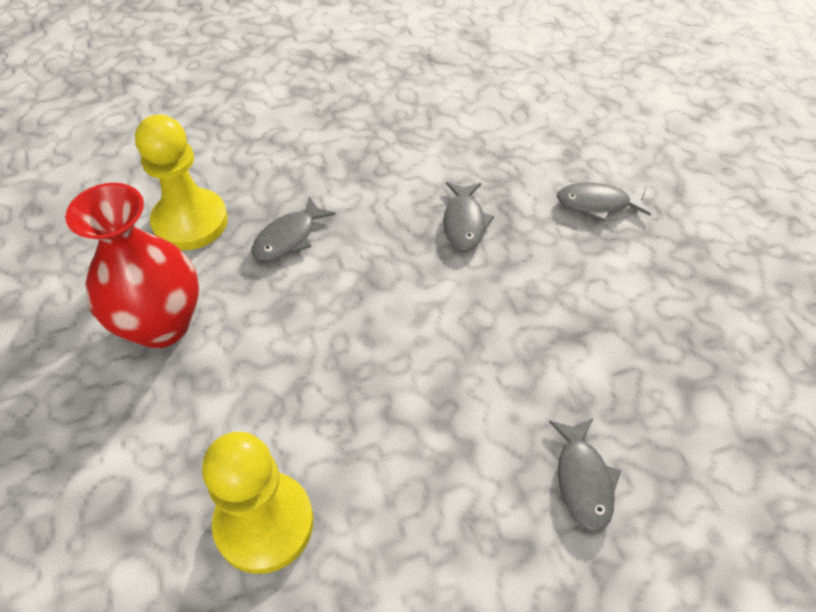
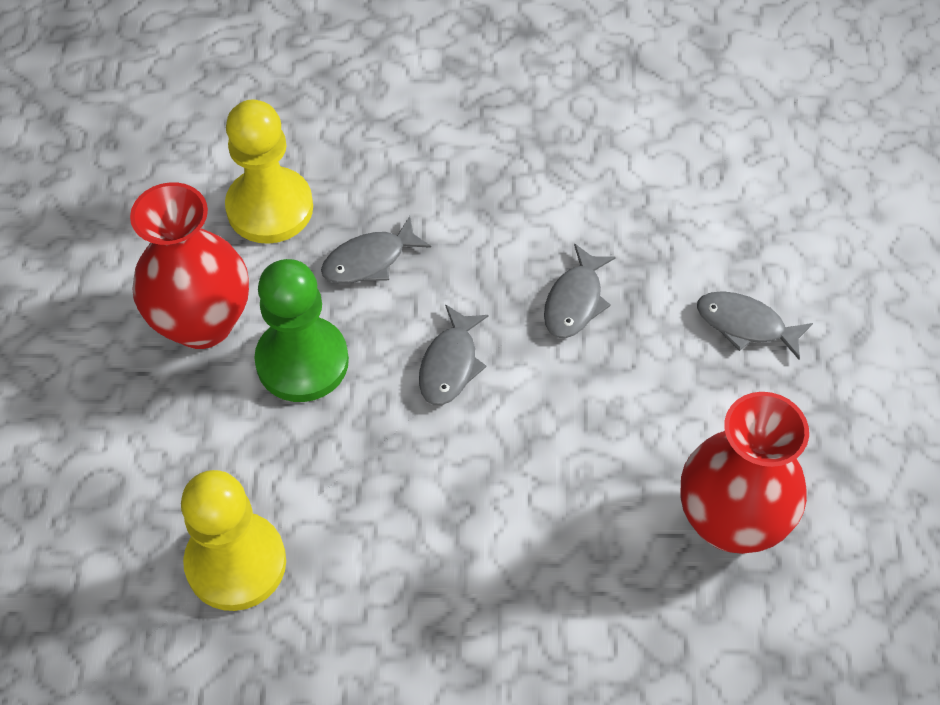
camera: 20 degrees right, 5 degrees up
(261, 330) = (302, 361): none -> green pawn
(583, 480) = (566, 630): grey fish -> grey fish (450, 364)
(664, 347) = (730, 521): none -> red vase

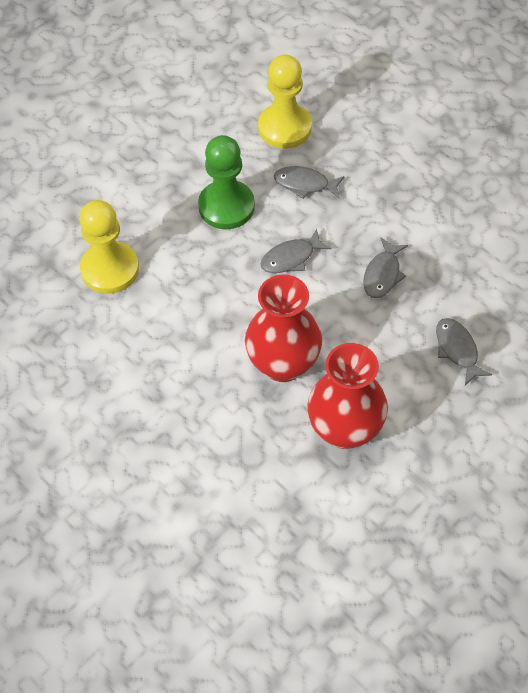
camera: 45 degrees right, 0 degrees up
(202, 323) = (201, 157): red vase -> red vase (283, 364)
(575, 301) = (383, 274): grey fish -> grey fish turned 45 degrees counterclockwise

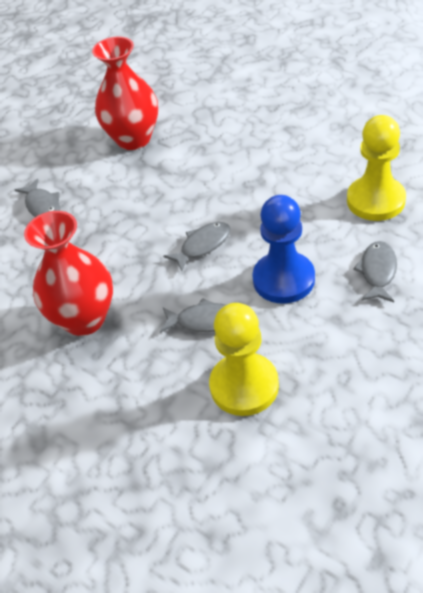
camera: 175 degrees right, 10 degrees down
(226, 206) = (283, 279): green pawn -> blue pawn
(283, 364) = (191, 167): red vase -> red vase (84, 319)
(383, 274) = (111, 250): grey fish -> grey fish (377, 272)

